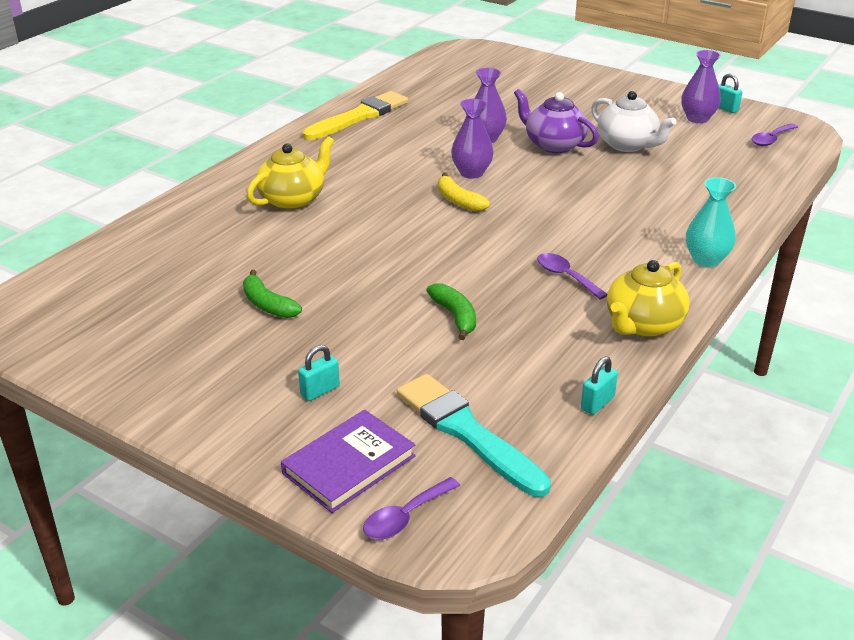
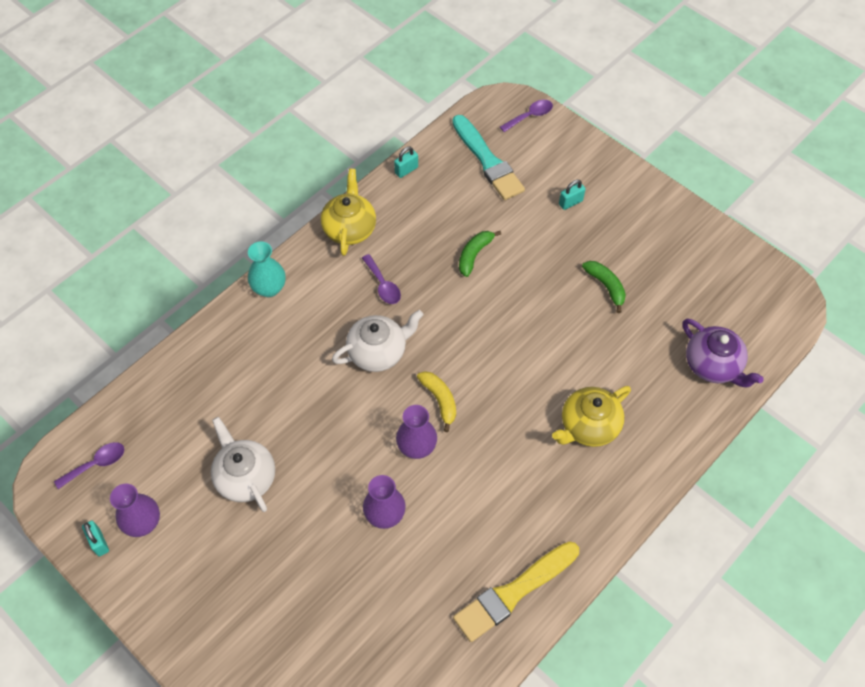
camera: 170 degrees left, 25 degrees up
(349, 464) = (556, 149): purple book -> none
(455, 316) = (474, 255): green banana -> green banana turned 45 degrees clockwise
(542, 225) = (378, 352): none -> white teapot
(553, 145) = (319, 489): purple teapot -> purple teapot (713, 365)
(643, 325) = (349, 228): yellow teapot -> yellow teapot turned 45 degrees counterclockwise

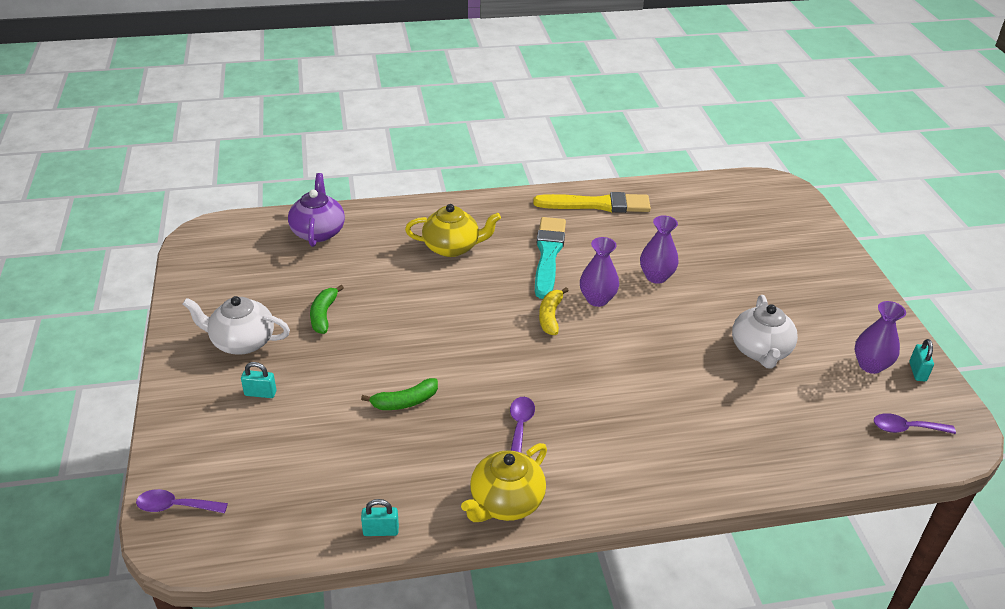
camera: 145 degrees left, 20 degrees down
(269, 288) = (643, 490): turquoise vase -> none
(378, 352) = (573, 375): white teapot -> white teapot (242, 342)
(487, 161) = (284, 484): turquoise brush -> turquoise brush (548, 254)

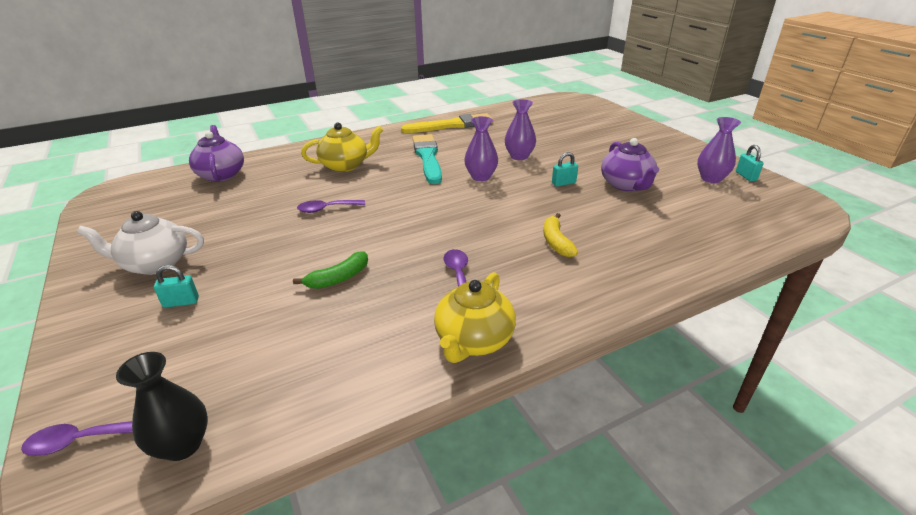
camera: 15 degrees left, 5 degrees down
(248, 531) = (182, 445): none -> black vase
(324, 315) = (238, 228): green banana -> none
(381, 531) = (349, 401): turquoise padlock -> turquoise padlock (563, 183)
(550, 316) = (448, 193): yellow banana -> yellow banana (556, 242)
(760, 351) = (626, 185): white teapot -> purple teapot
(906, 428) = (768, 210): purple spoon -> purple spoon (326, 209)

